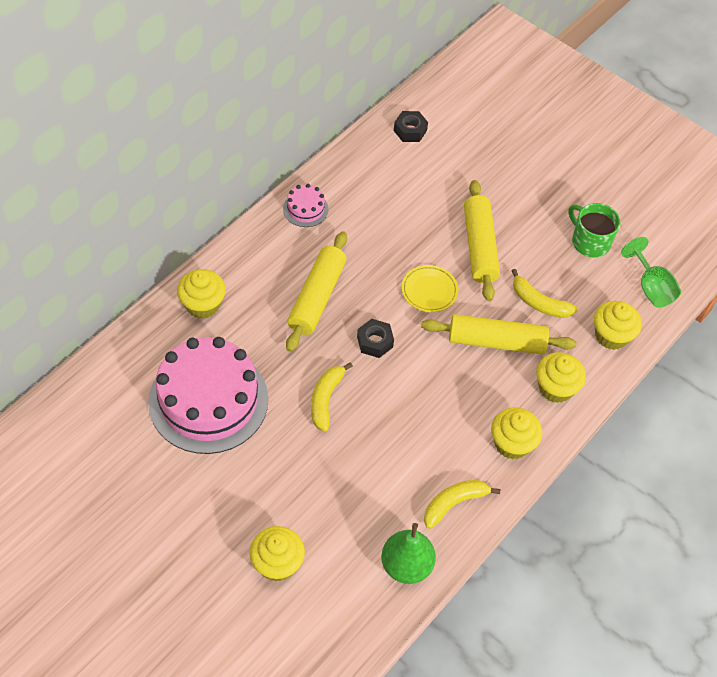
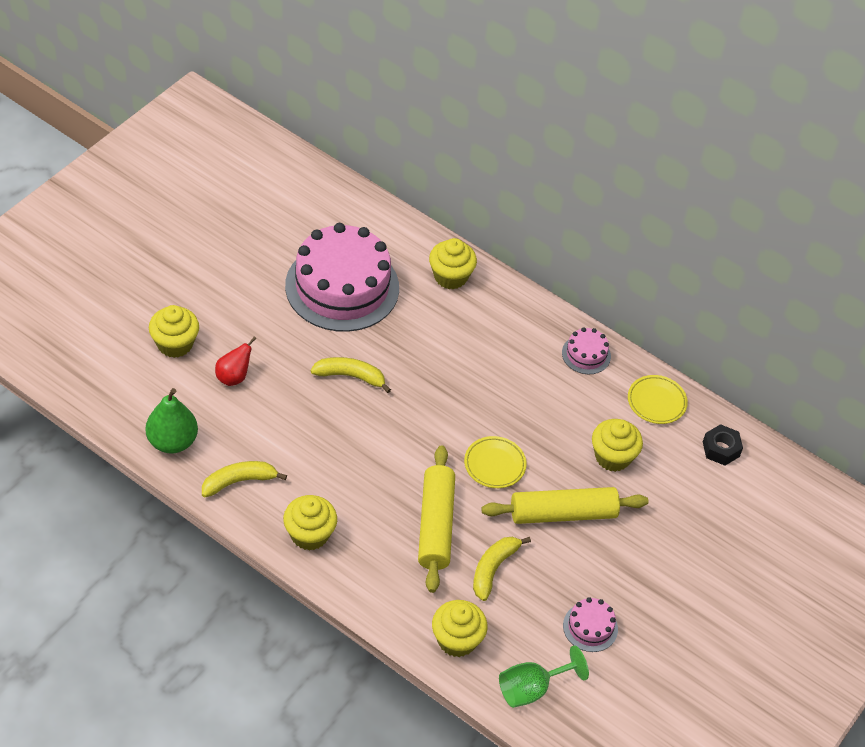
camera: 85 degrees right, 5 degrees down
(317, 297) = (472, 367): yellow rolling pin -> none
(324, 506) = (233, 377): none -> red pear
(360, 166) = (656, 402): none -> yellow plate
(375, 342) = (423, 416): black nut -> none
(454, 503) = (239, 481): yellow banana -> yellow banana turned 75 degrees counterclockwise
(555, 388) = (381, 579): yellow cupcake -> yellow cupcake (612, 457)
(589, 241) = (590, 627): green mug -> pink cake

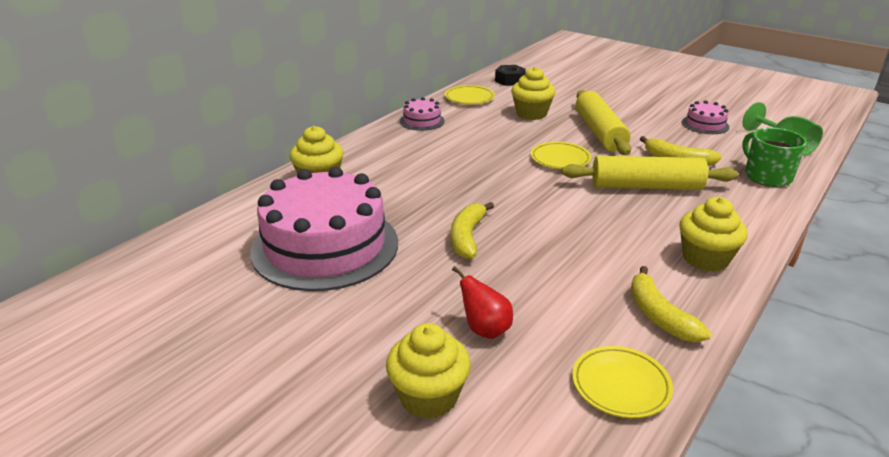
camera: 85 degrees left, 20 degrees down
(172, 441) = (620, 385): green pear -> yellow plate
(457, 640) = (766, 176): yellow cupcake -> green mug

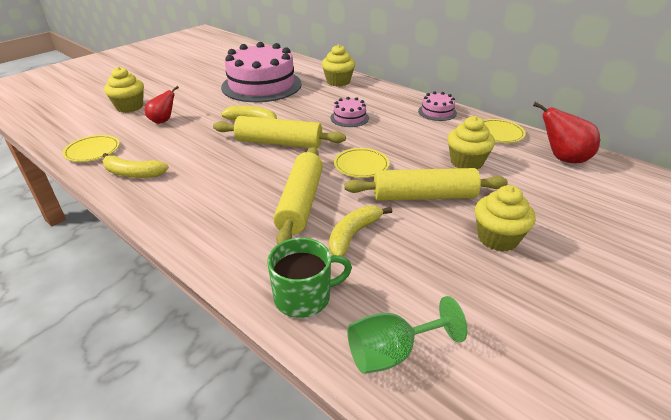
camera: 95 degrees right, 5 degrees up
(509, 80) = (563, 159): black nut -> red pear
(526, 210) = (279, 143): none -> yellow rolling pin
(659, 316) = (133, 173): yellow banana -> yellow banana turned 150 degrees counterclockwise
(705, 124) = (461, 287): pink cake -> pink cake (349, 118)
(705, 258) = (178, 207): yellow cupcake -> yellow cupcake (497, 238)

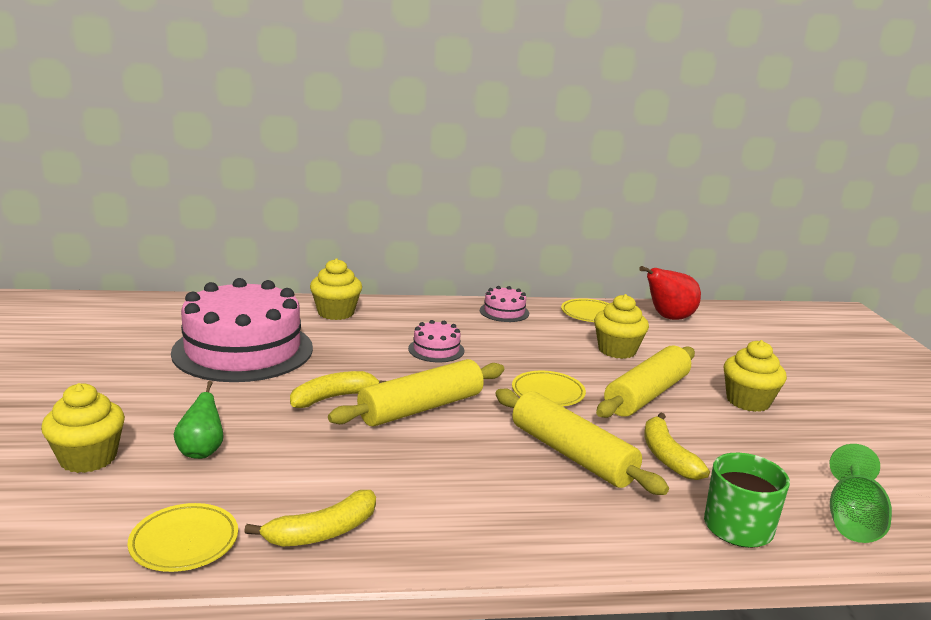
camera: 50 degrees left, 15 degrees down
(163, 121) = (201, 451): red pear -> green pear

